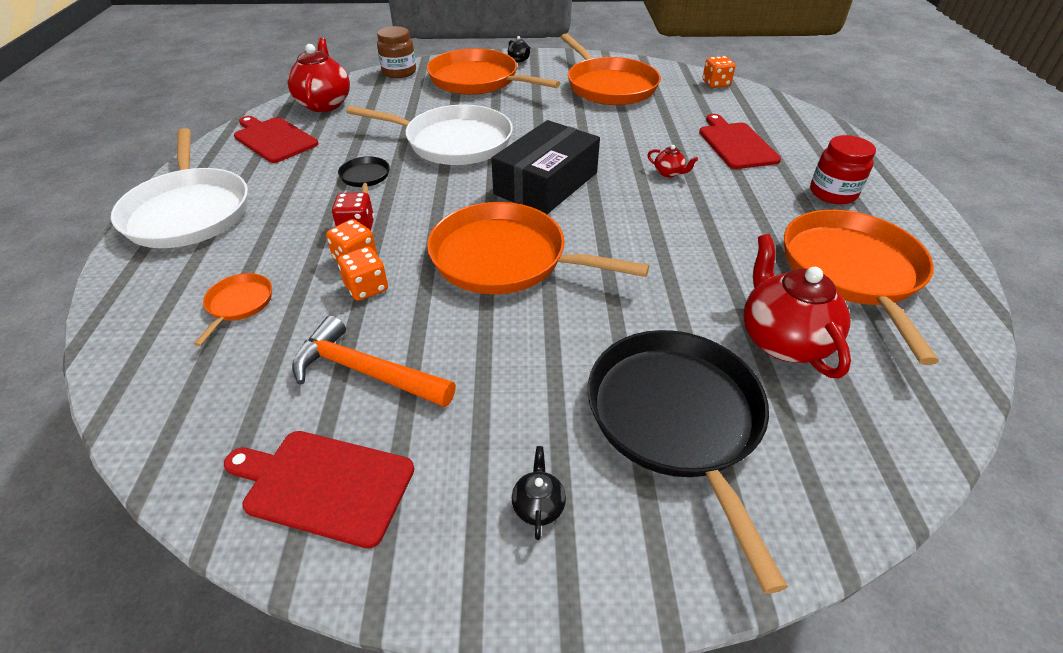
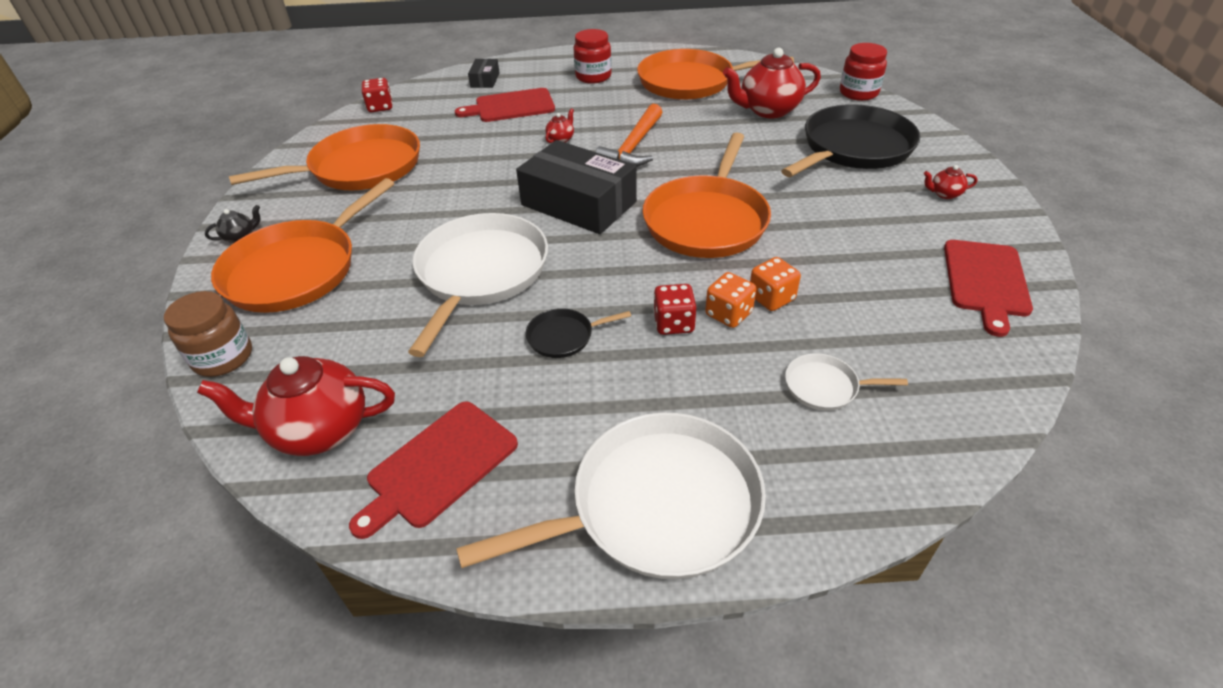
camera: 90 degrees left, 0 degrees up
(239, 304) = (825, 386): orange pan -> white pan
(365, 371) = (875, 280): orange hammer -> orange hammer (633, 147)
(538, 506) = (944, 194): black teapot -> red teapot
(676, 419) = (853, 148): black pan -> black pan turned 150 degrees clockwise
(716, 84) = (380, 107): orange dice -> red dice
(793, 127) = (485, 80): none -> black box
(892, 474) = (858, 93): none -> red jar

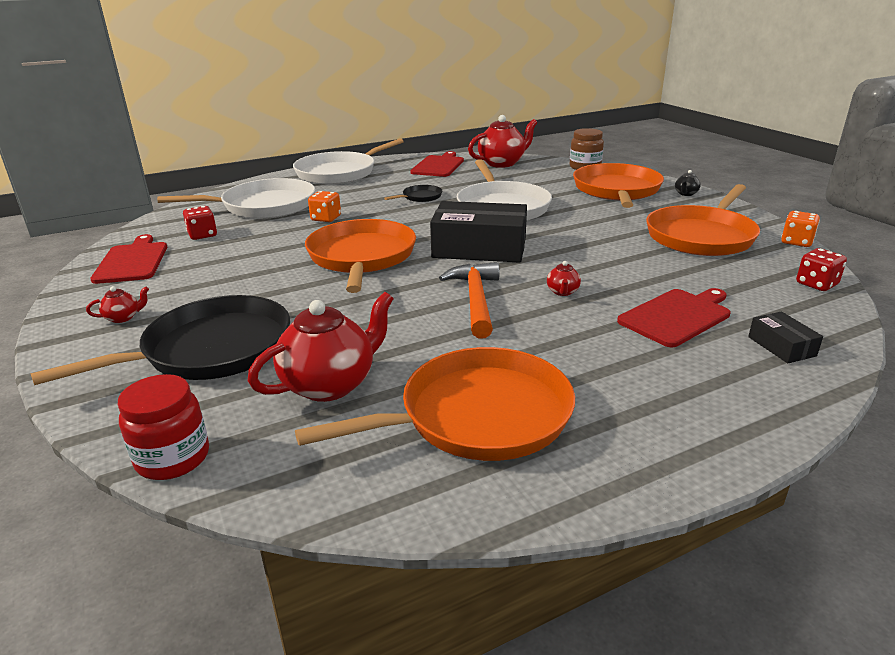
camera: 155 degrees right, 15 degrees down
(593, 76) = (642, 390): red jar -> none
(673, 323) = (359, 210): red dice -> red dice (202, 235)
(771, 298) = (298, 228): orange dice -> orange dice (796, 242)
(825, 386) = (264, 206): white pan -> white pan, size x2.25
(853, 148) = (210, 350): black pan -> black pan turned 150 degrees counterclockwise

